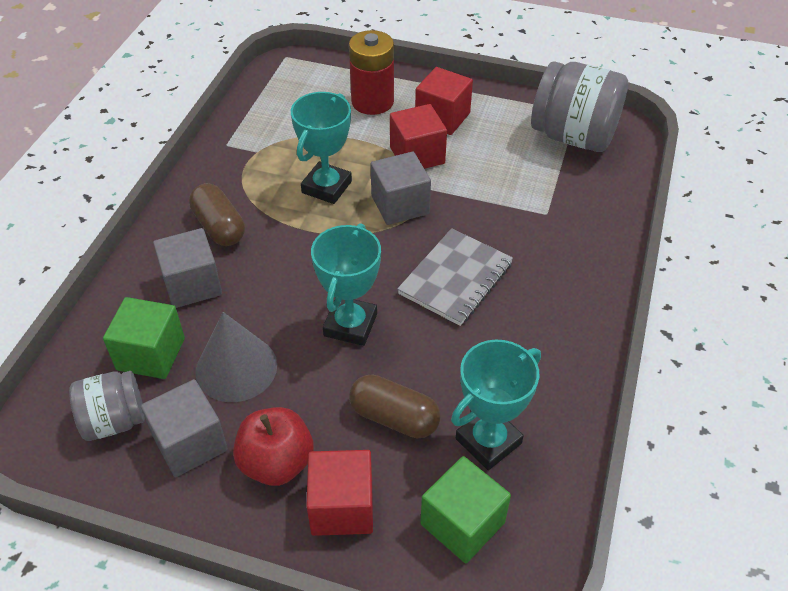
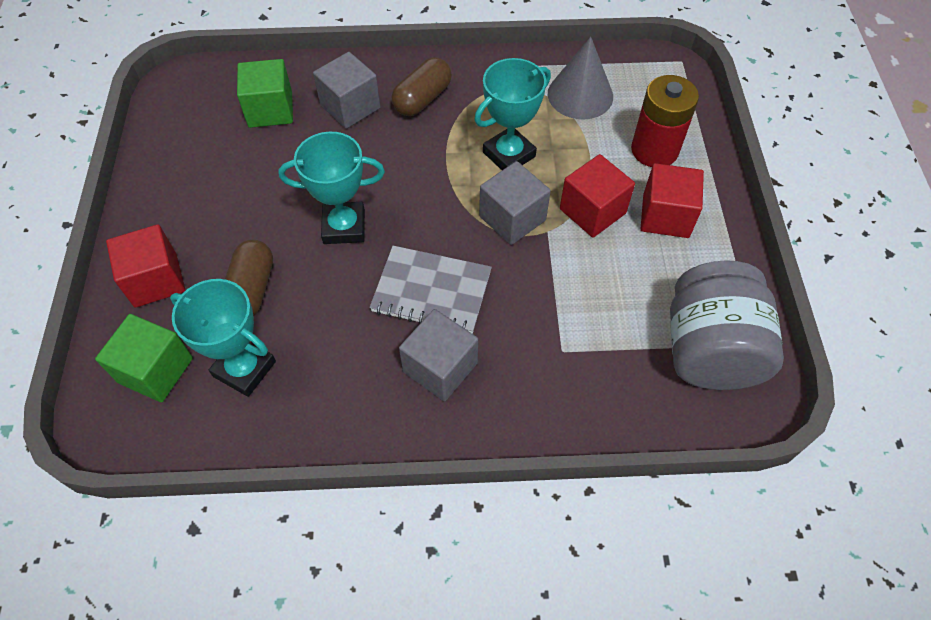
camera: 70 degrees right, 10 degrees up
(114, 420) = (203, 114): grey jar -> none
(190, 443) = (193, 165): grey cube -> grey cube (440, 367)
(236, 368) = (273, 166): grey cone -> grey cone (580, 95)
(276, 463) = (187, 224): red apple -> none
(326, 187) = (509, 154): turquoise trophy -> turquoise trophy turned 45 degrees counterclockwise

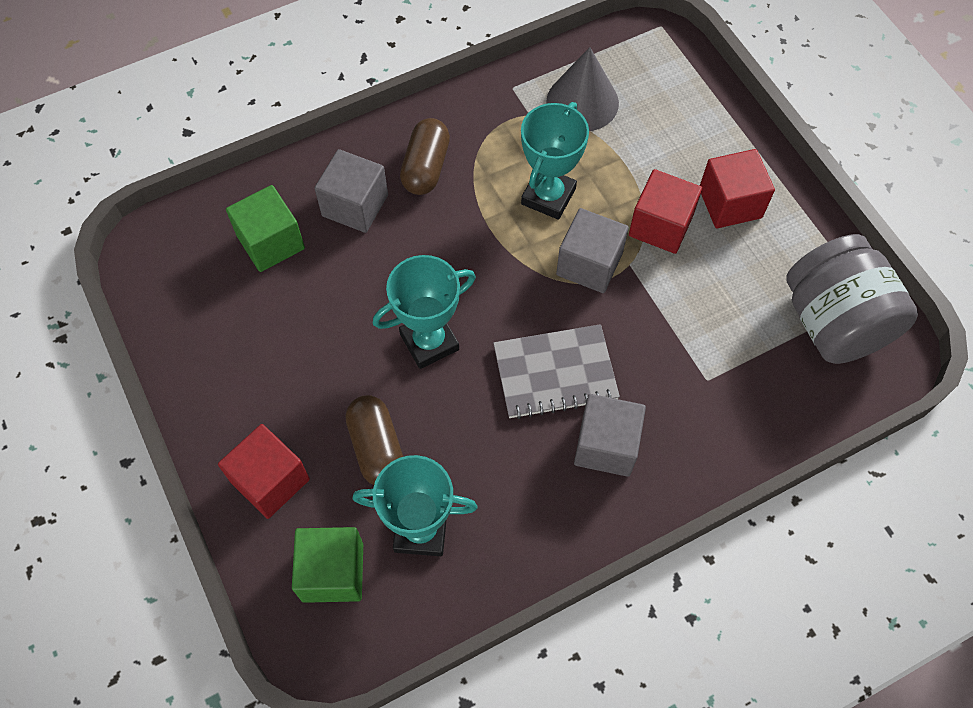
camera: 25 degrees left, 5 degrees up
(654, 150) = (685, 136): red battery -> none

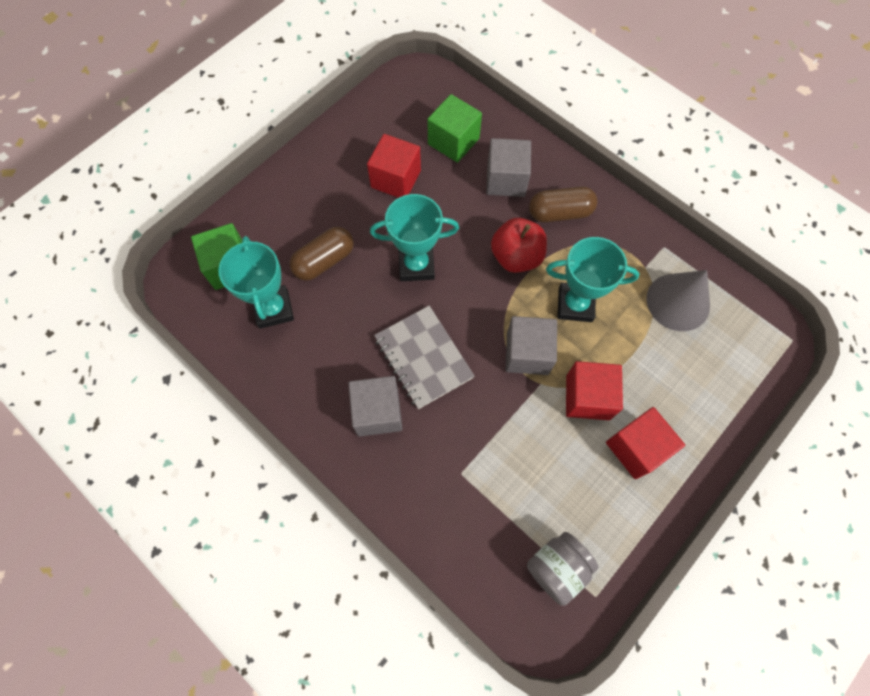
camera: 70 degrees right, 5 degrees up
(270, 480) = (281, 208): red cube -> red cube (396, 179)
(429, 342) = (416, 265): turquoise trophy -> turquoise trophy turned 45 degrees counterclockwise
(464, 232) = (516, 257): none -> red apple
(833, 322) = (557, 568): grey jar -> grey jar, size x0.59

